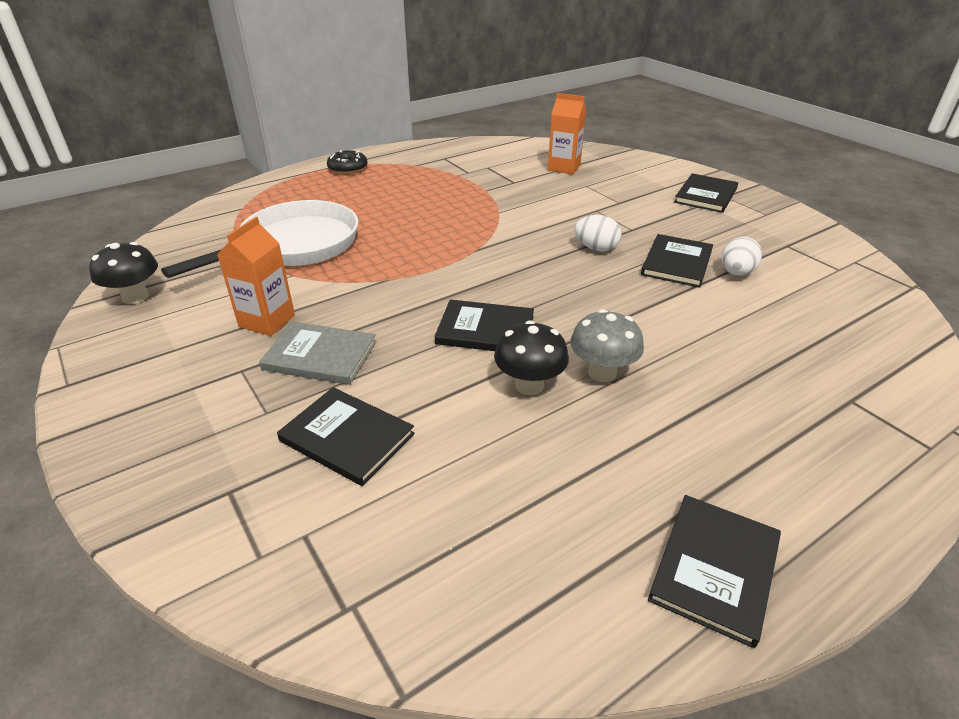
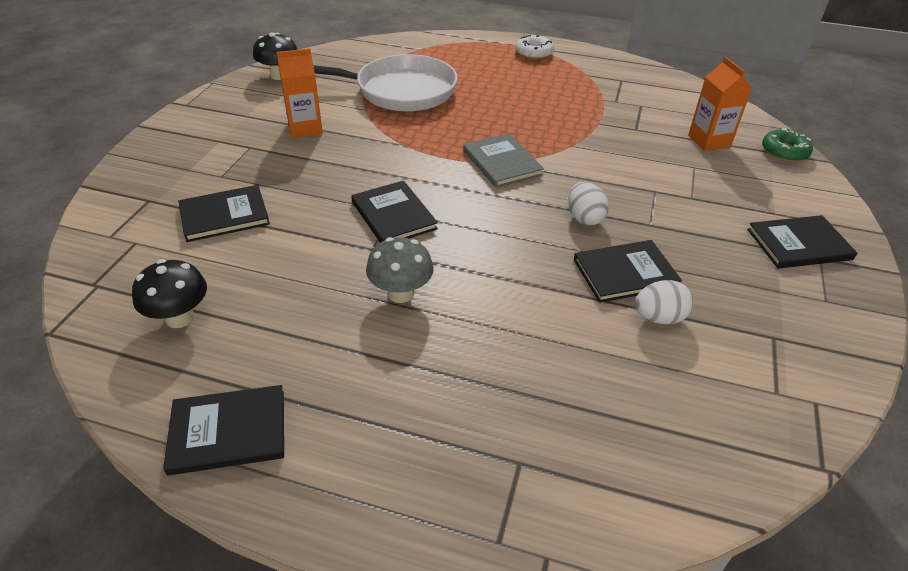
camera: 50 degrees right, 5 degrees up
(320, 356) = (291, 165): grey book -> grey book (502, 163)
(347, 437) = (224, 215): black book -> black book turned 75 degrees clockwise
(348, 168) = (534, 53): black donut -> white donut
(529, 385) = (348, 264): black mushroom -> black mushroom (179, 318)
(607, 154) = (784, 152): none -> green donut

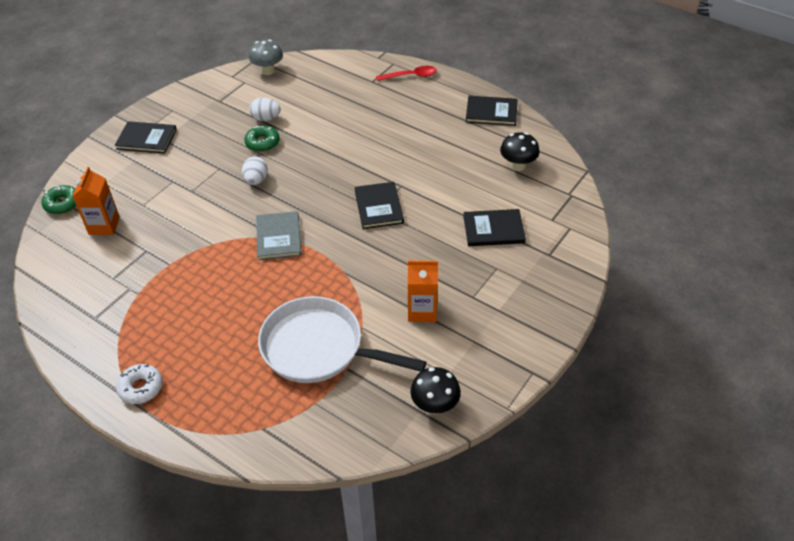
camera: 160 degrees left, 5 degrees up
(401, 293) = (394, 156): grey mushroom -> grey mushroom (268, 71)
(437, 505) = (411, 76): none -> red spoon
(625, 273) = (262, 143): black book -> green donut

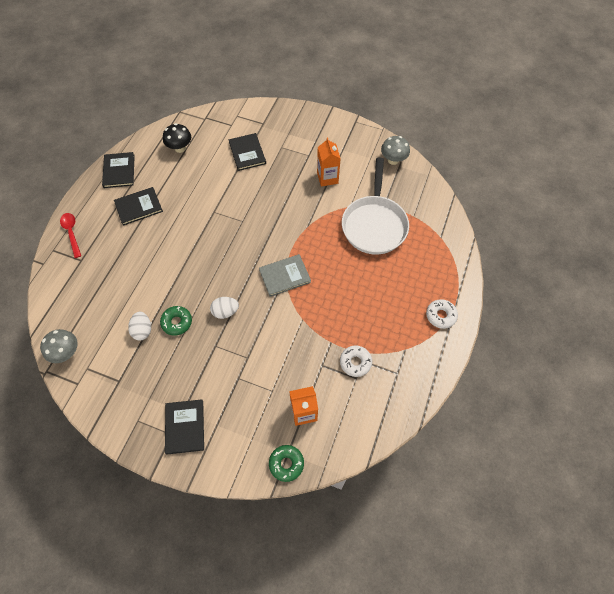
camera: 105 degrees left, 15 degrees up
(131, 281) = (355, 362): none -> white donut
(379, 207) = (239, 221): black book -> black book (138, 207)
(435, 405) = (393, 160): black mushroom -> grey mushroom

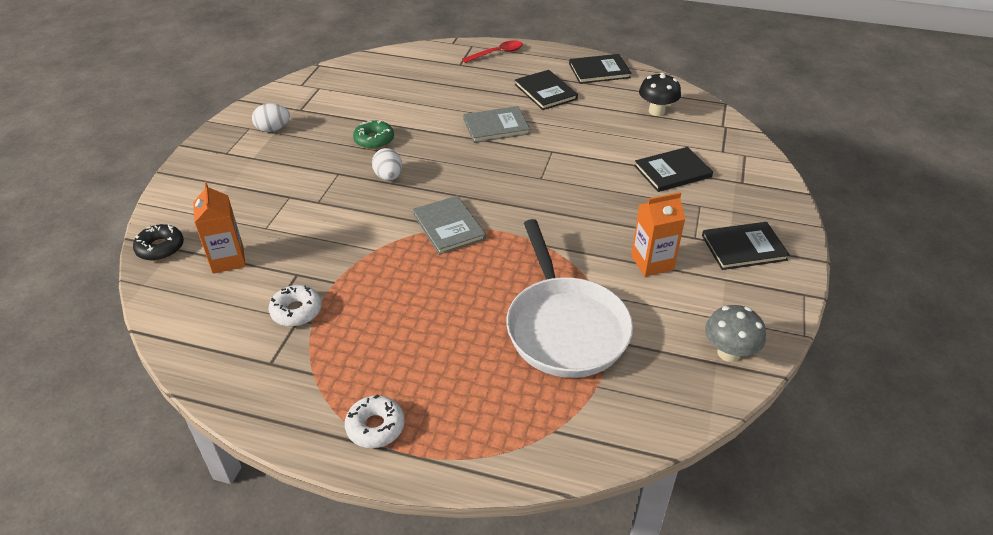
camera: 85 degrees right, 20 degrees down
(67, 352) = (339, 73): grey mushroom -> none
(143, 330) = (364, 117): white egg -> white egg (273, 129)
(177, 241) = (496, 126): none -> grey book
(185, 427) = (233, 161): black book -> black book (743, 248)
(286, 464) = (160, 248): green donut -> black donut
(374, 224) = (565, 327): white pan -> white pan turned 105 degrees counterclockwise

